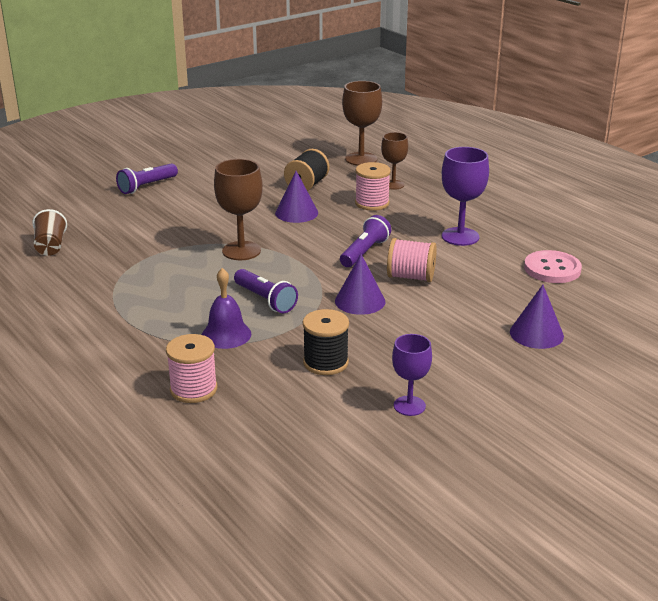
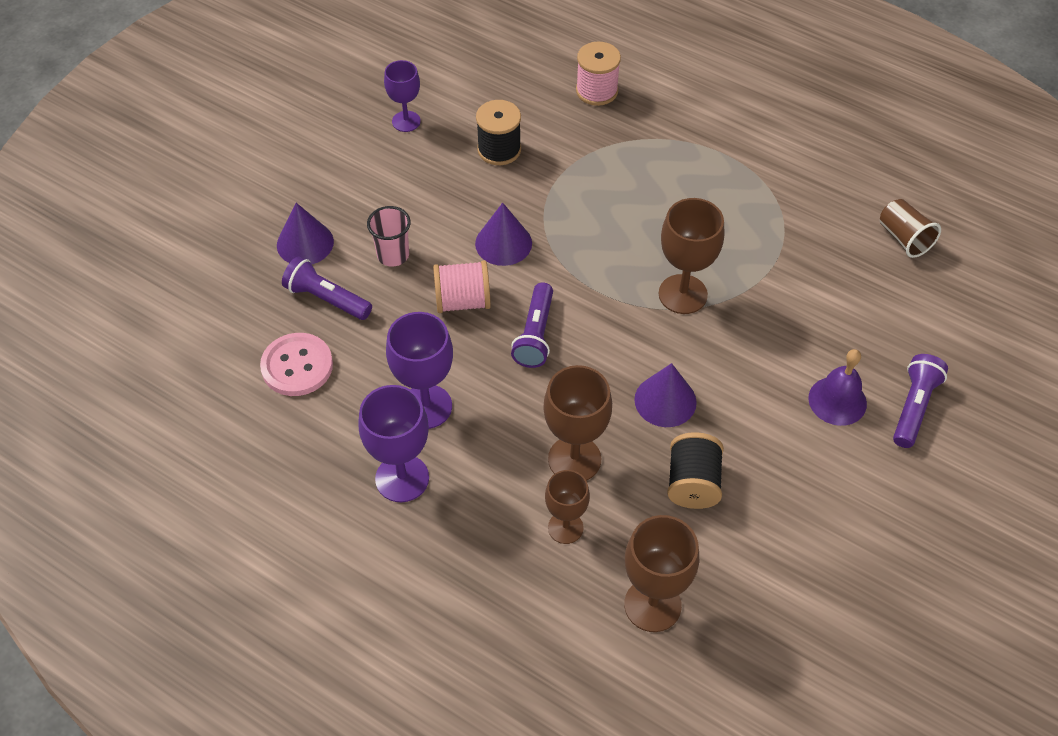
camera: 160 degrees right, 25 degrees up
(226, 334) = (611, 159): purple bell -> purple bell (837, 400)
(265, 300) = (603, 217): purple flashlight -> purple flashlight (327, 299)
(372, 203) = (574, 459): pink spool -> brown goblet
(458, 312) = (393, 255): none -> pink cup
(487, 214) = (402, 478): none -> purple goblet

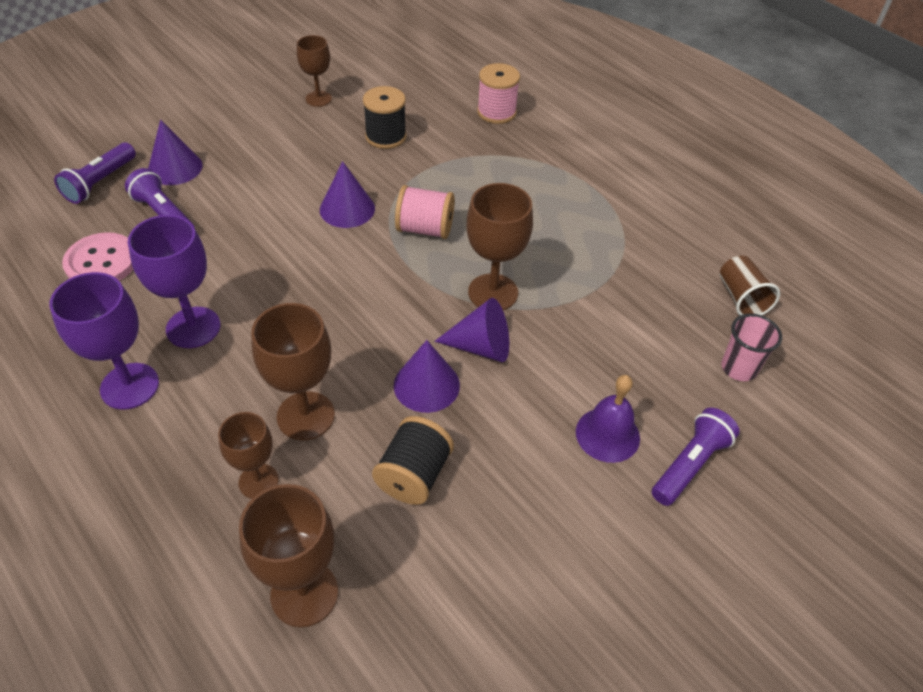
camera: 15 degrees right, 5 degrees down
(393, 255) = (244, 195): pink cup -> pink cup (738, 368)
(406, 121) = (318, 99): purple goblet -> brown goblet
(462, 301) = (282, 246): pink spool -> pink spool (425, 229)
(535, 334) = (332, 291): purple flashlight -> purple flashlight (100, 182)
(696, 350) = (481, 346): none -> purple cone

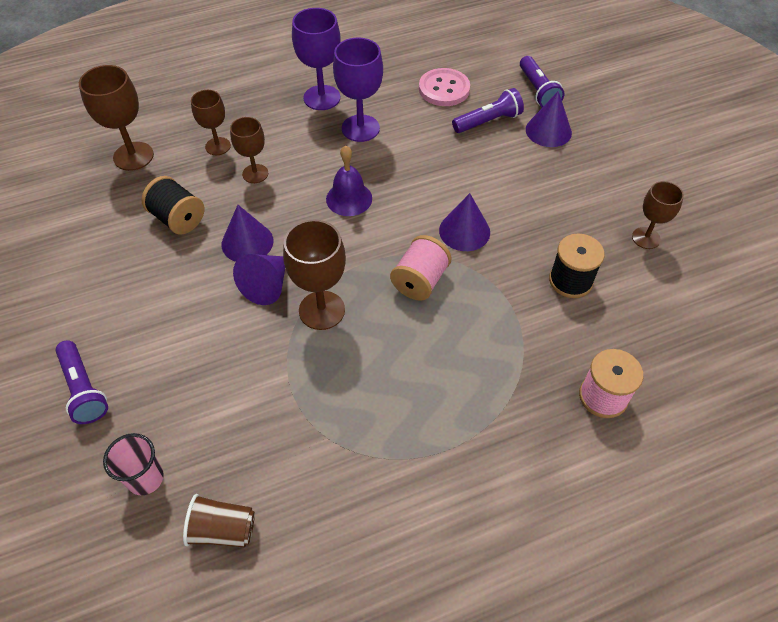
camera: 110 degrees right, 5 degrees up
(100, 182) = (537, 90): purple flashlight -> purple flashlight turned 150 degrees counterclockwise
(305, 416) = (255, 174): brown goblet -> brown goblet, size x0.64
(607, 434) = (142, 342): purple bell -> purple bell (349, 198)

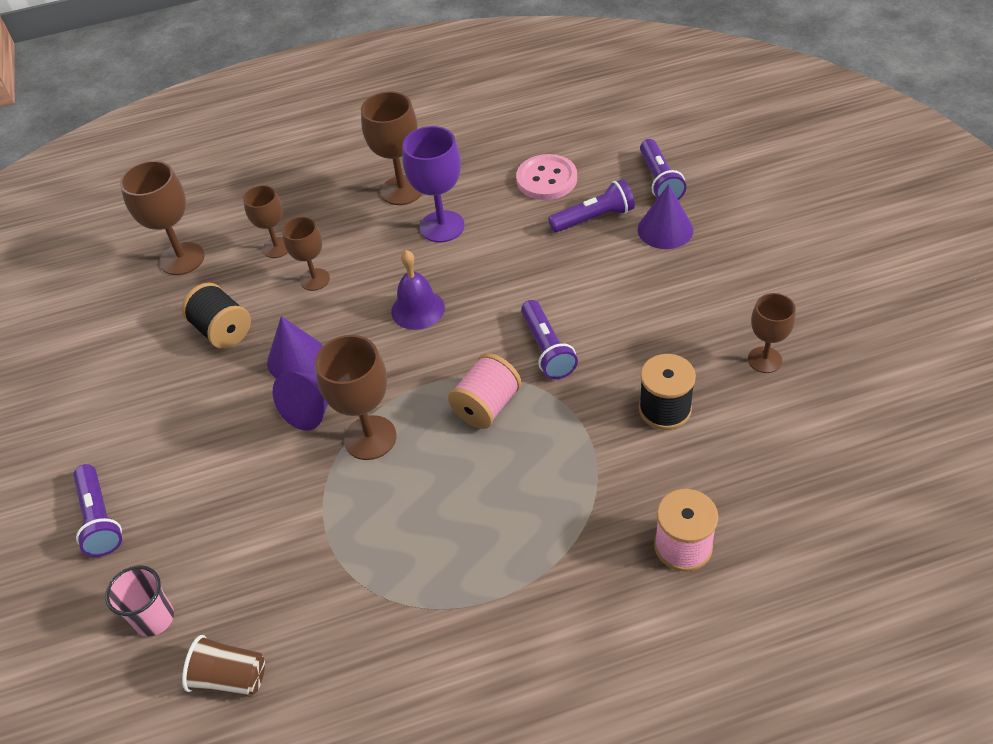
camera: 10 degrees right, 5 degrees down
(322, 98) = (402, 190): purple goblet -> brown goblet
(464, 231) = (547, 349): purple cone -> purple flashlight

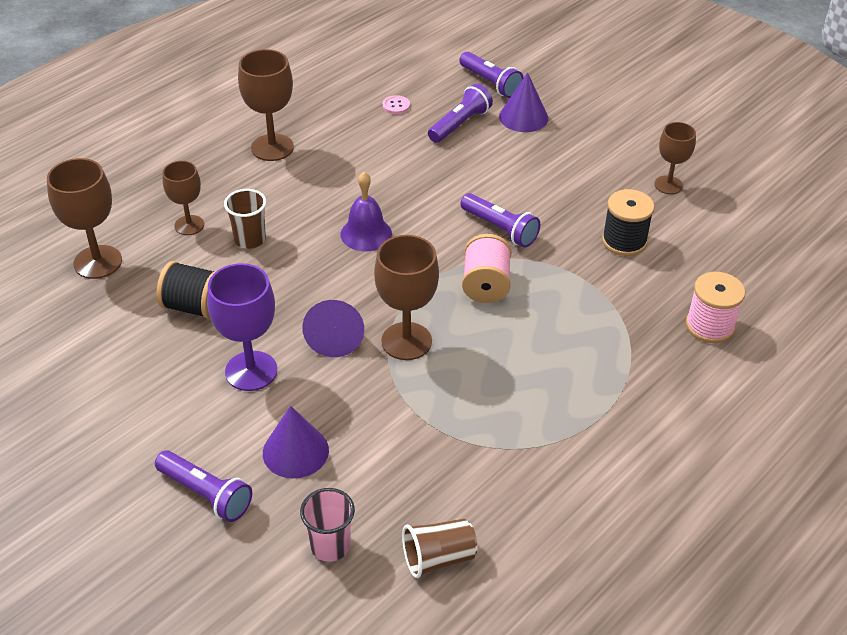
camera: 35 degrees left, 5 degrees down
(296, 358) = (286, 305): purple cone -> purple cone (295, 451)
(315, 279) = (250, 239): brown goblet -> brown cup
(442, 226) = (334, 165): purple goblet -> purple goblet (251, 371)
(546, 179) = (396, 106): pink button -> pink button, size x0.48

